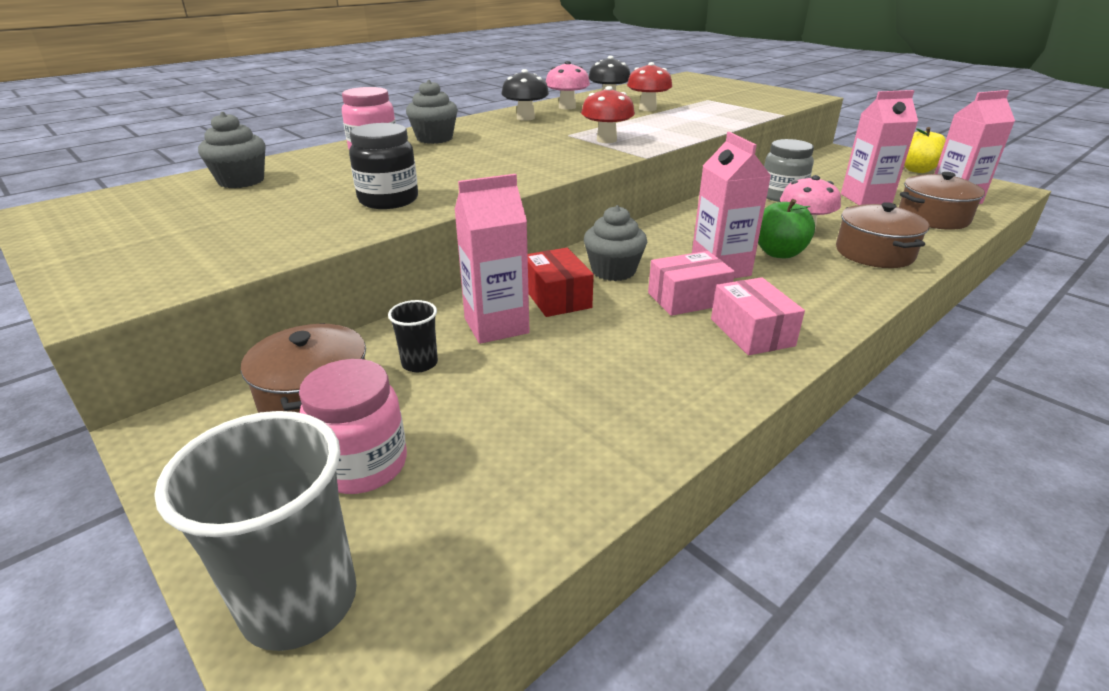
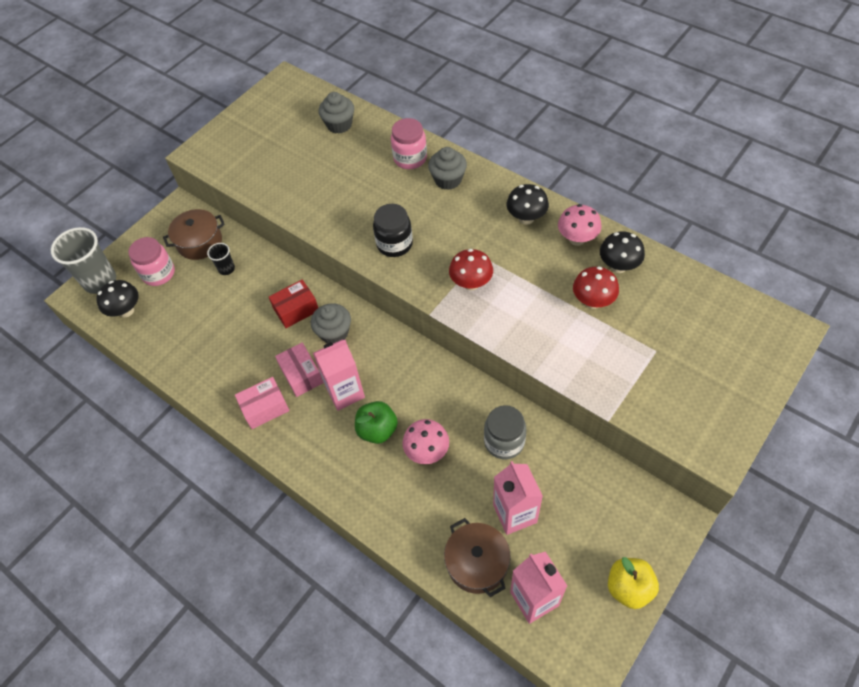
camera: 85 degrees right, 25 degrees up
(388, 200) = (317, 199): black jar -> black jar (394, 244)
(453, 530) = (126, 311): none -> black mushroom
(496, 326) = (262, 289): pink carton -> none
(874, 253) = (388, 496): brown pot -> none

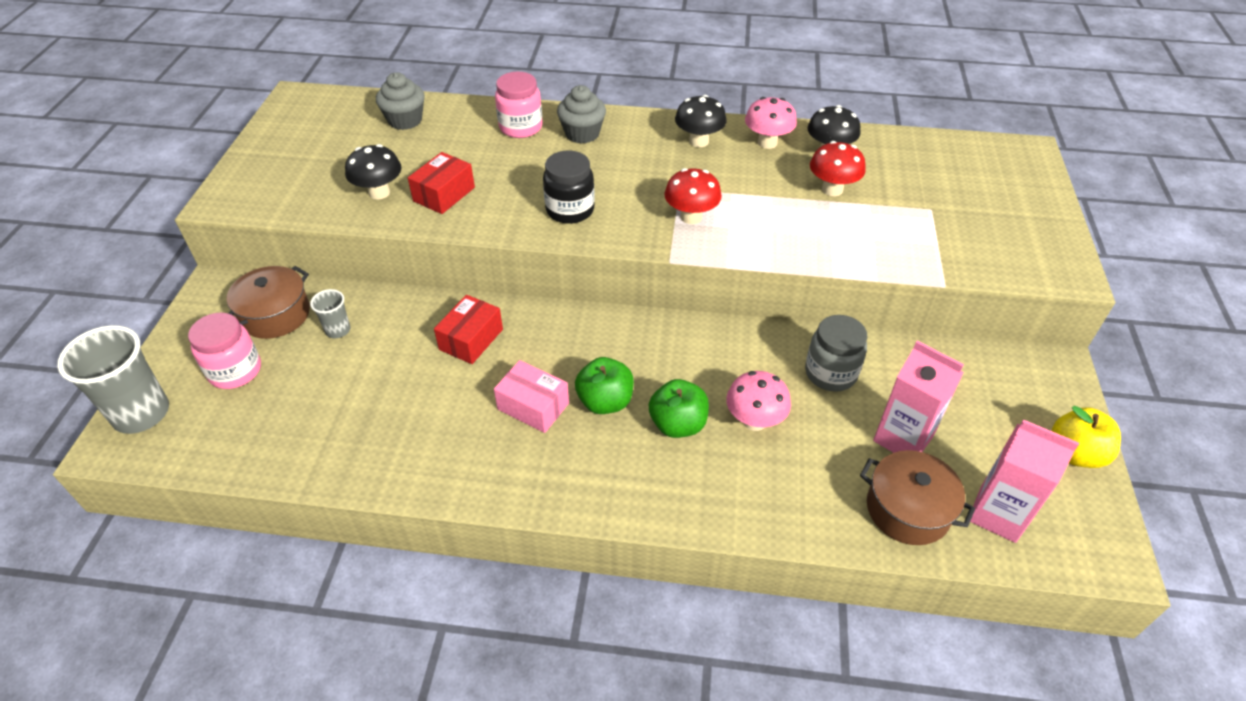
camera: 35 degrees left, 10 degrees down
(126, 311) = (212, 433): black mushroom -> black mushroom (379, 192)
(226, 269) = (338, 330): black cup -> grey cup
(265, 408) = (511, 463): pink box -> none
(325, 199) = (444, 194): none -> red box
(334, 333) = (541, 345): grey cupcake -> none
(345, 392) = (605, 402): pink carton -> green apple

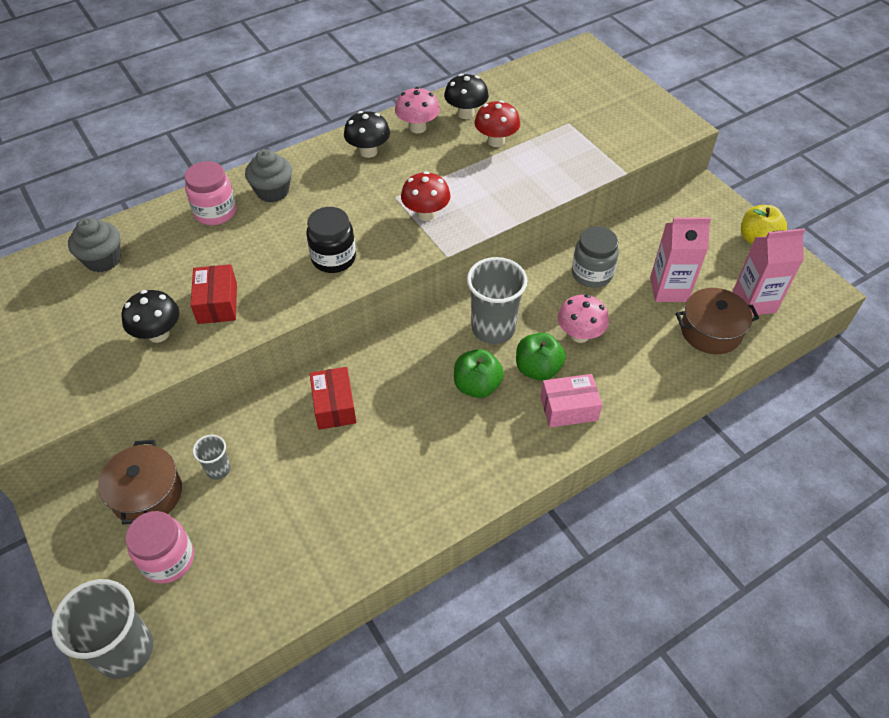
camera: 40 degrees left, 5 degrees up
(533, 406) = (433, 422): pink box -> pink box (568, 408)
(675, 362) = (493, 328): none -> grey cup

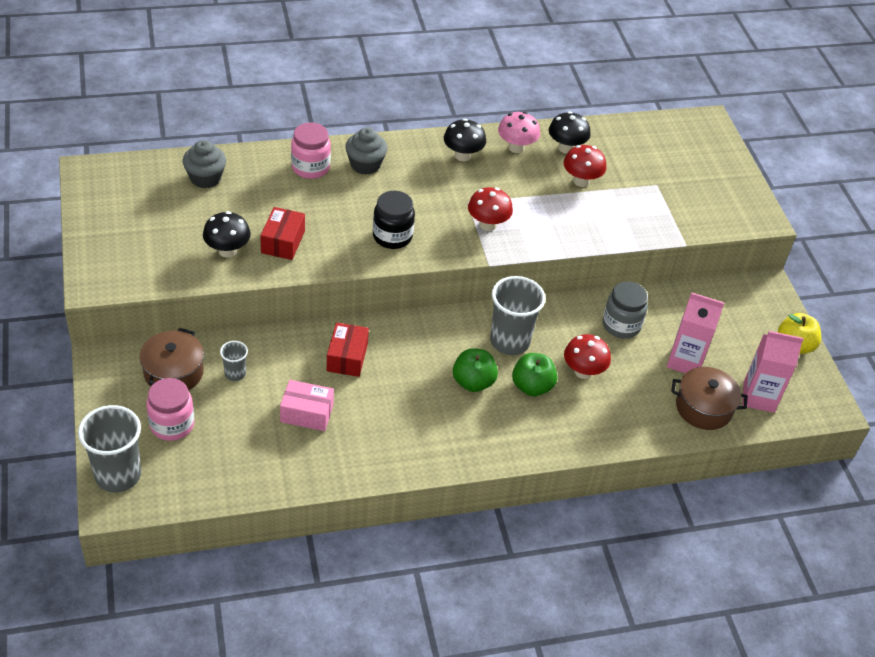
camera: 15 degrees right, 5 degrees down
(568, 408) = (543, 426): pink box -> pink box (307, 413)
(579, 335) = (583, 371): pink mushroom -> red mushroom

